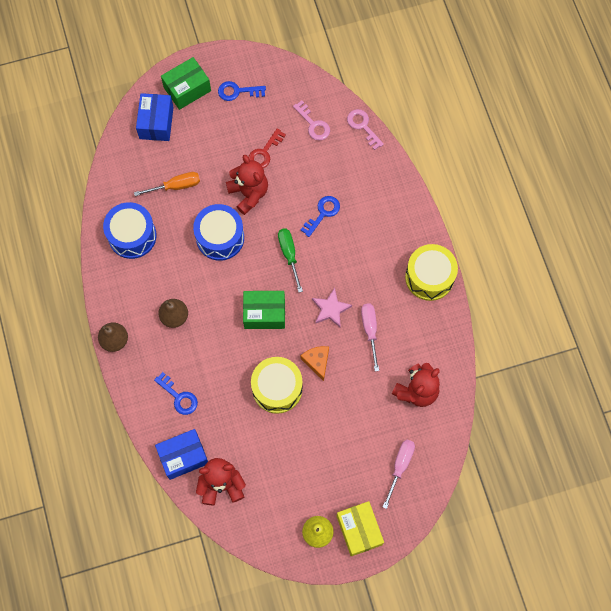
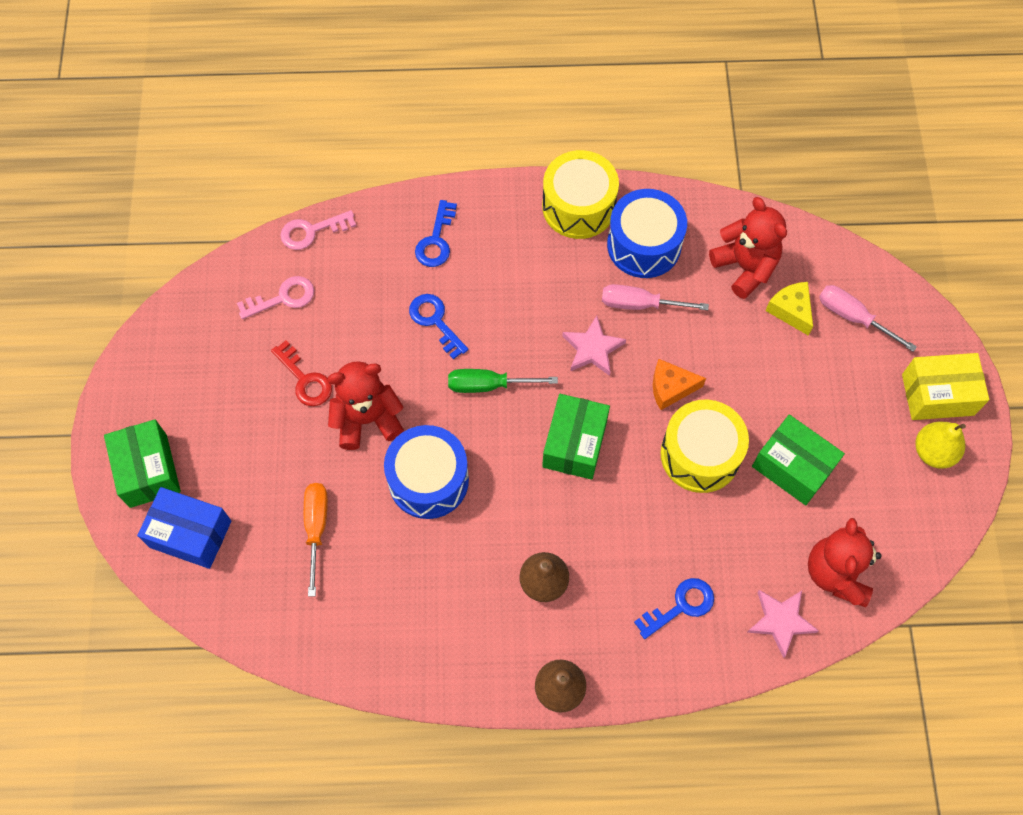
camera: 75 degrees left, 5 degrees down
(132, 236) = (382, 619): blue drum -> blue drum (644, 245)
(183, 456) = (780, 621): blue box -> pink star
(237, 91) = (183, 394): blue key -> blue key (436, 240)
(284, 446) = (793, 467): none -> green box
(393, 425) = (790, 310): none -> yellow cheese

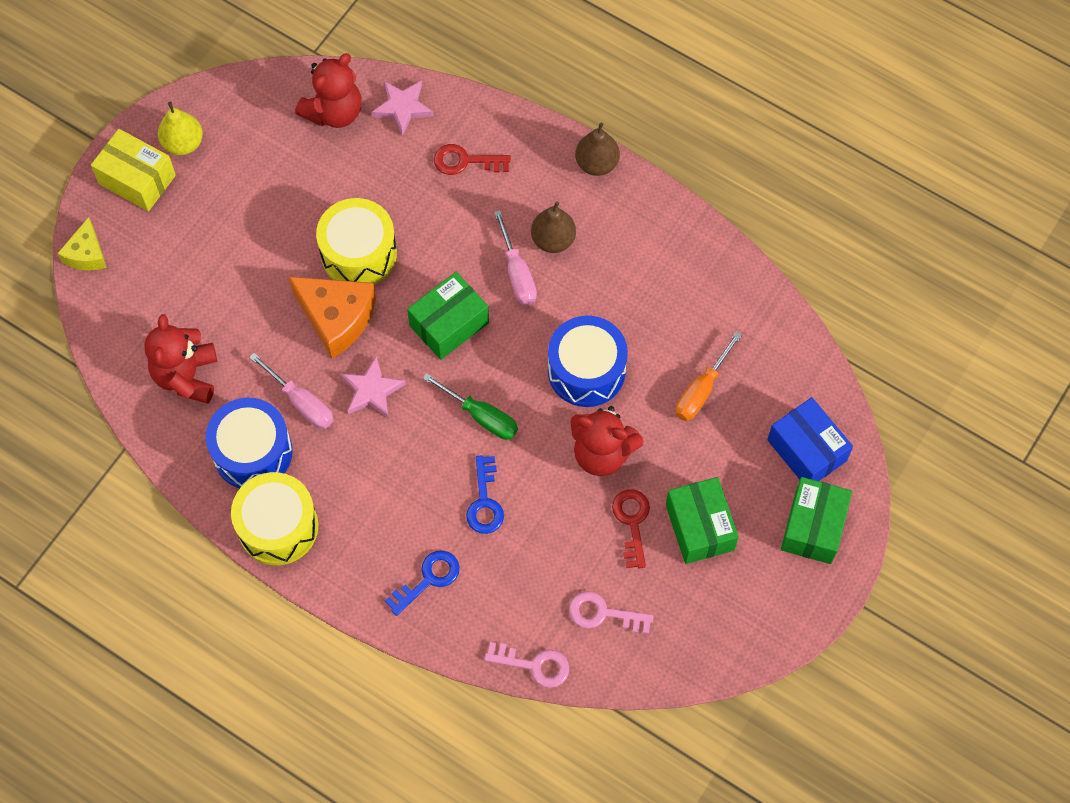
camera: 145 degrees left, 0 degrees up
(670, 388) = (336, 318): orange cheese -> orange cheese, size x1.69
(680, 606) = (465, 161): blue key -> red key
(790, 310) = (184, 316): yellow cheese -> yellow cheese (86, 254)
(793, 467) = (297, 200): green box -> green box (699, 527)
(852, 317) = (141, 278): pink screwdriver -> pink screwdriver (517, 274)

